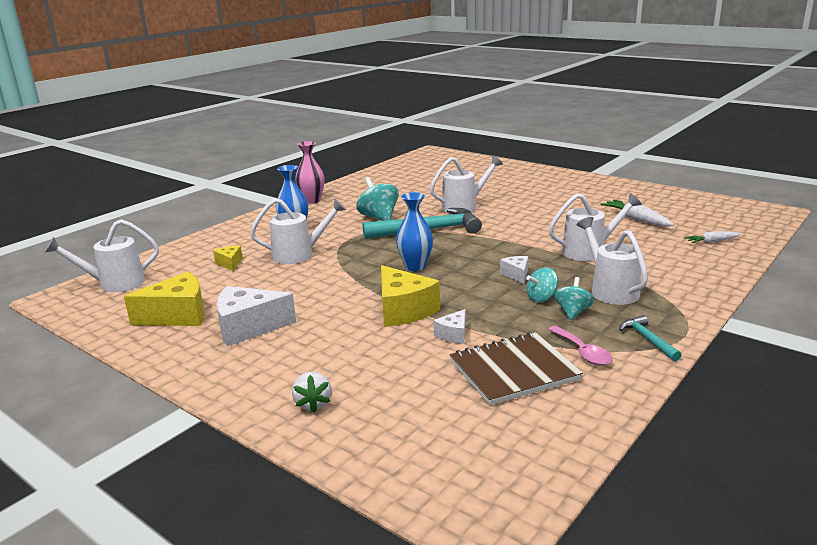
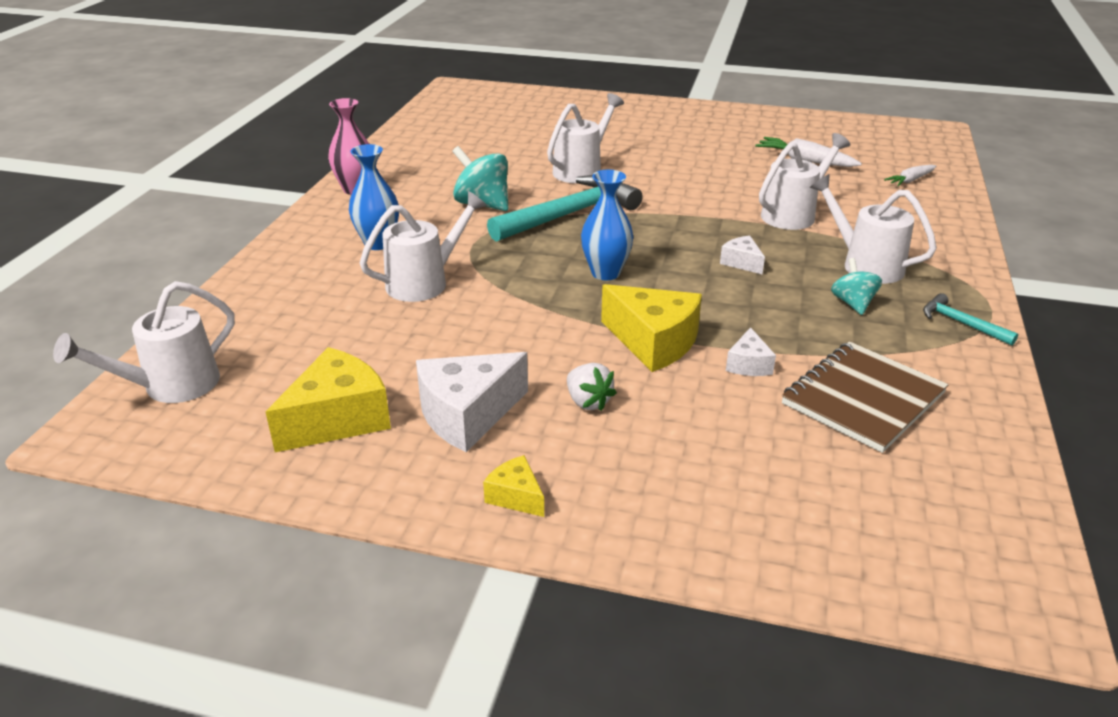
camera: 25 degrees left, 10 degrees up
(230, 263) = (332, 315): yellow cheese -> yellow cheese (516, 496)
(313, 404) = (673, 509): white strawberry -> white strawberry (588, 402)
(541, 298) = (801, 291): turquoise spinning top -> none
(582, 352) = (911, 355): pink spoon -> none

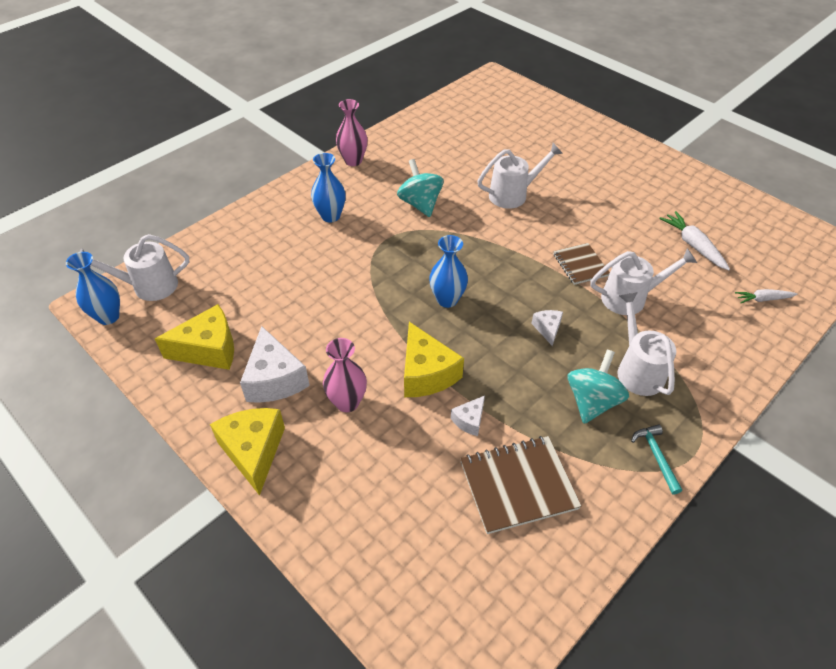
camera: 30 degrees right, 15 degrees up
(133, 439) = (108, 316): none -> blue vase
(425, 282) = (332, 261): white watering can -> none
(467, 415) = (274, 379): white cheese -> white cheese turned 105 degrees counterclockwise
(516, 496) = (253, 451): yellow cheese -> yellow cheese, size x1.97
(570, 214) = (469, 235): turquoise hammer -> none
(588, 402) = (347, 402): white strawberry -> pink vase
(715, 204) = (580, 265): none -> brown notebook
(853, 303) = (592, 401): turquoise spinning top -> turquoise spinning top, size x1.62

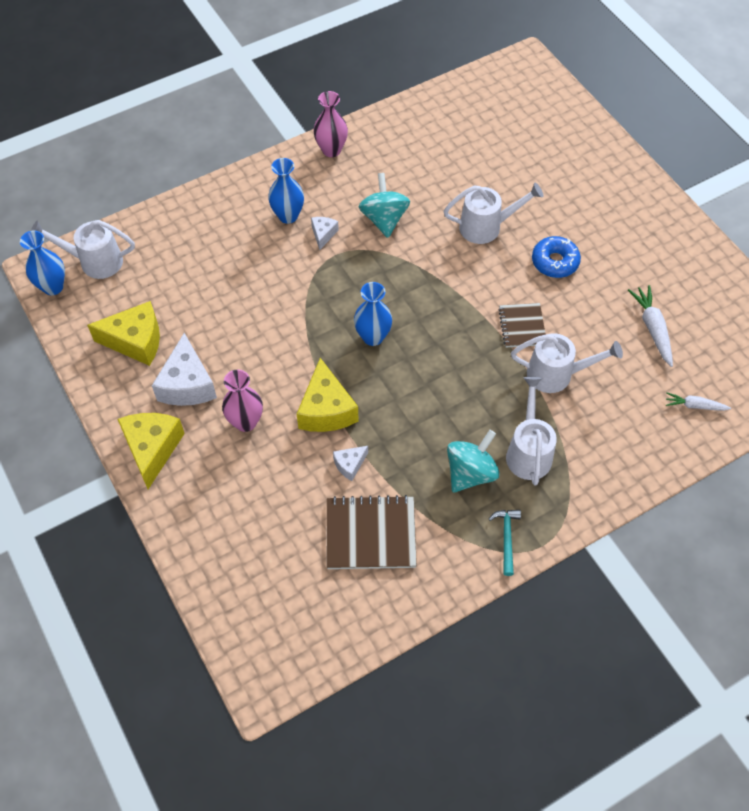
camera: 15 degrees right, 10 degrees up
(547, 329) = (459, 390): white cheese -> white cheese (323, 234)
(584, 210) = (555, 262): none -> blue donut

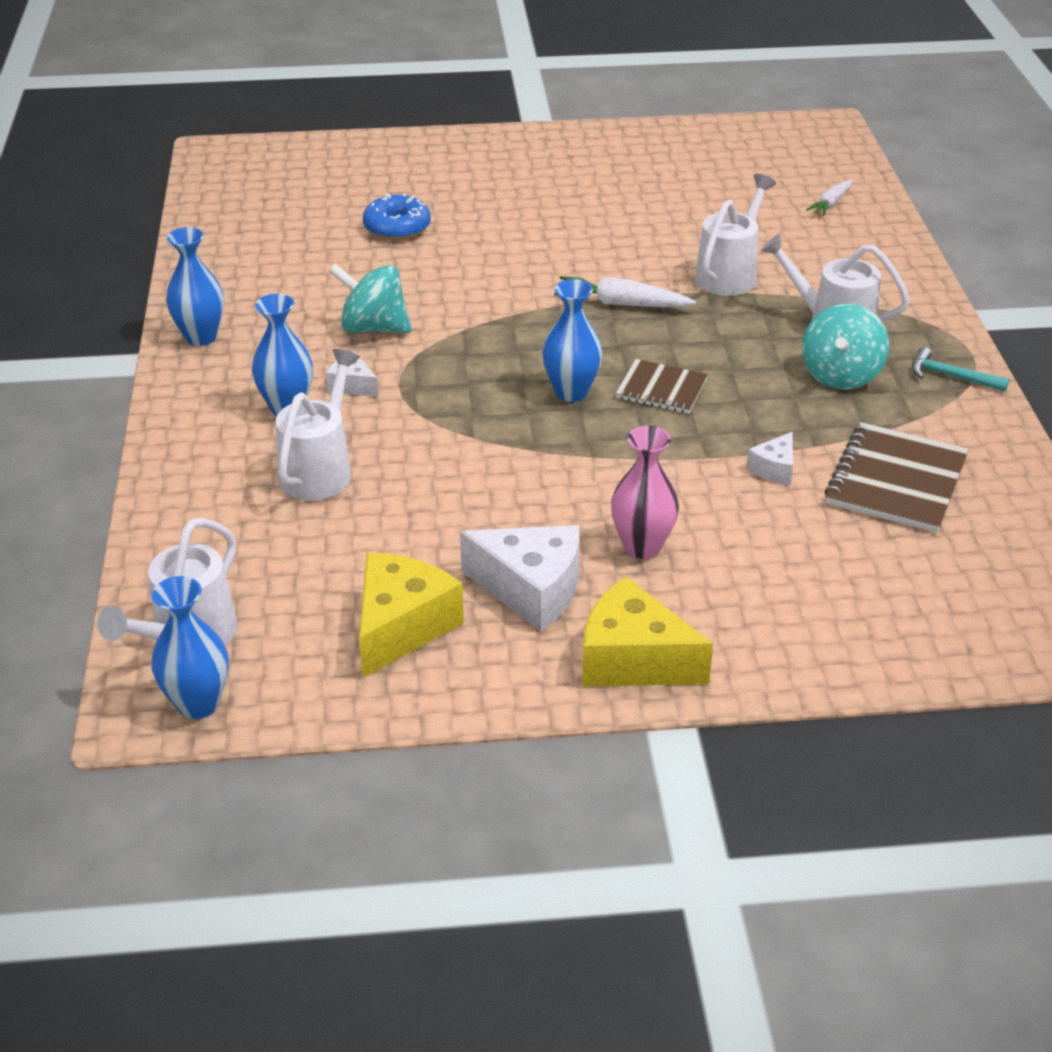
camera: 65 degrees left, 20 degrees down
(326, 410) = (668, 465): yellow cheese -> none
(331, 150) = (201, 337): pink vase -> blue vase
(349, 465) = (774, 469): white cheese -> white cheese turned 45 degrees clockwise
(470, 473) = (840, 375): turquoise spinning top -> turquoise spinning top turned 135 degrees counterclockwise
(487, 227) = (460, 256): white watering can -> white watering can (320, 469)
(522, 326) = (640, 276): brown notebook -> brown notebook (661, 389)
(555, 262) = (558, 227): blue donut -> blue donut (397, 227)
(652, 328) = (706, 196): white carrot -> white carrot (621, 304)

